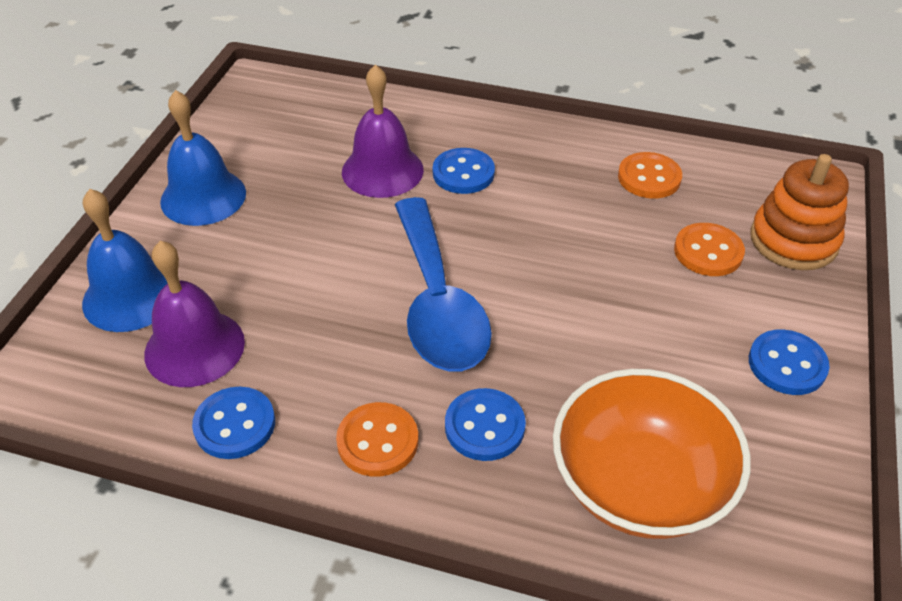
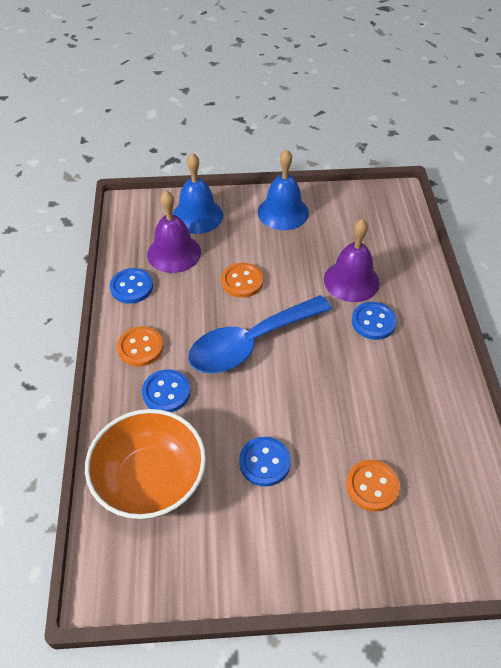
camera: 70 degrees right, 5 degrees up
(649, 178) = (434, 432): orange button -> orange button (242, 281)
(787, 364) = (281, 555): blue button -> blue button (264, 462)
(793, 240) = (417, 546): orange stacking toy -> none

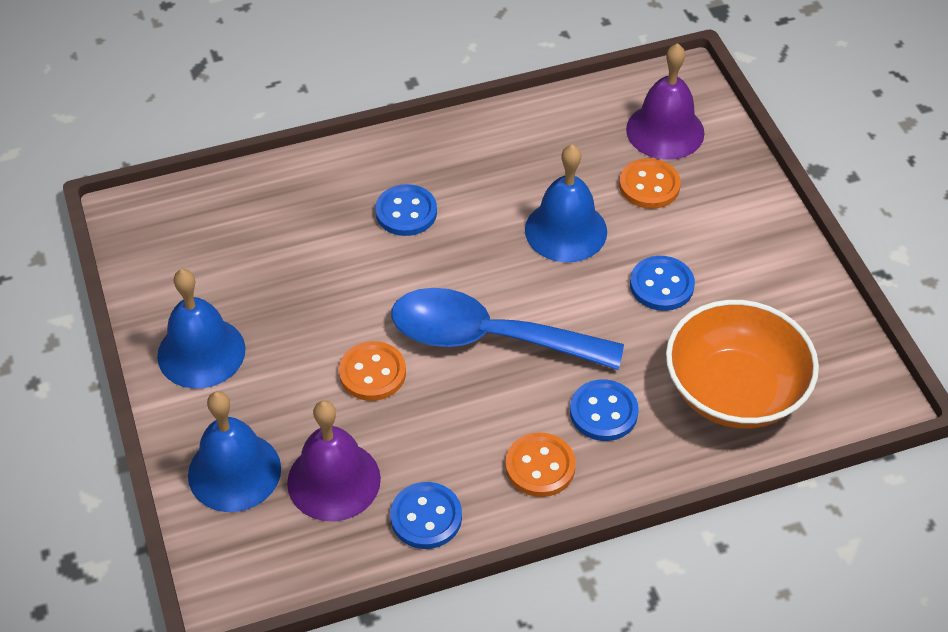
camera: 105 degrees left, 0 degrees up
(250, 343) = (487, 337): blue spoon -> blue spoon turned 150 degrees clockwise
(335, 413) = (566, 230): none -> blue bell
(351, 281) = (335, 245): purple bell -> purple bell (665, 131)

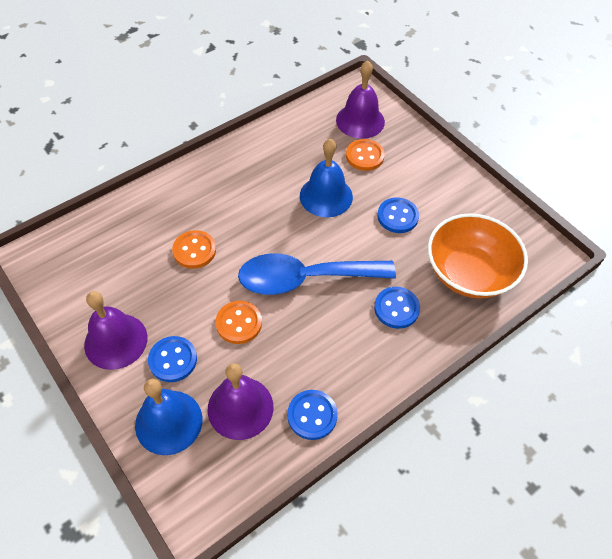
camera: 20 degrees left, 5 degrees up
(201, 352) = (116, 341): blue bell -> purple bell
(406, 212) = (221, 209): blue button -> blue button (173, 360)
(540, 466) = (372, 357): orange button -> orange button (194, 250)

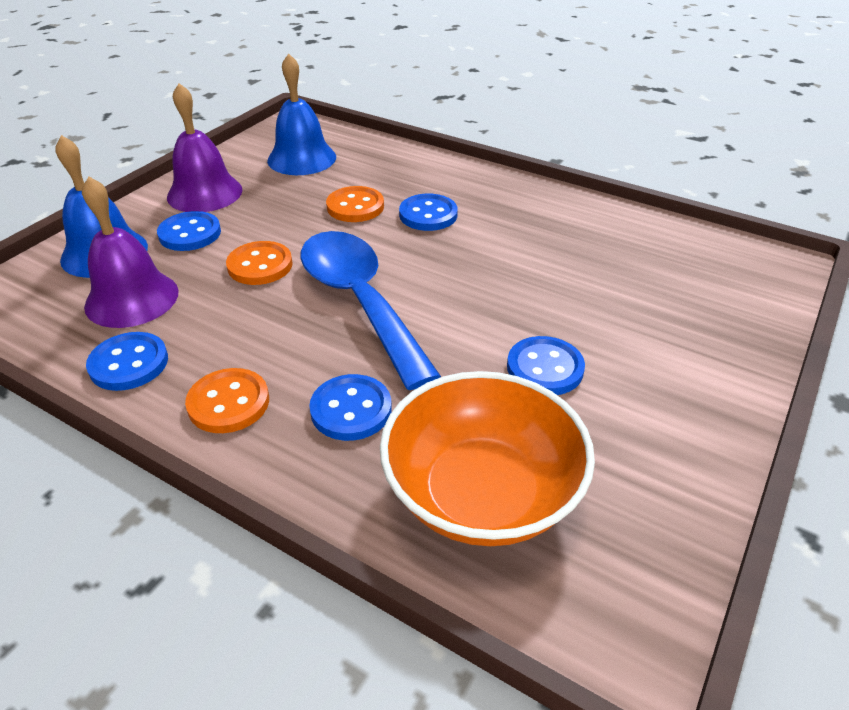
camera: 70 degrees right, 15 degrees down
(228, 214) = (428, 215): none -> blue button
(326, 196) = (524, 284): blue bell -> blue bell (302, 158)
(360, 121) = (711, 281): purple bell -> none
(364, 156) = (641, 303): orange button -> orange button (228, 403)

